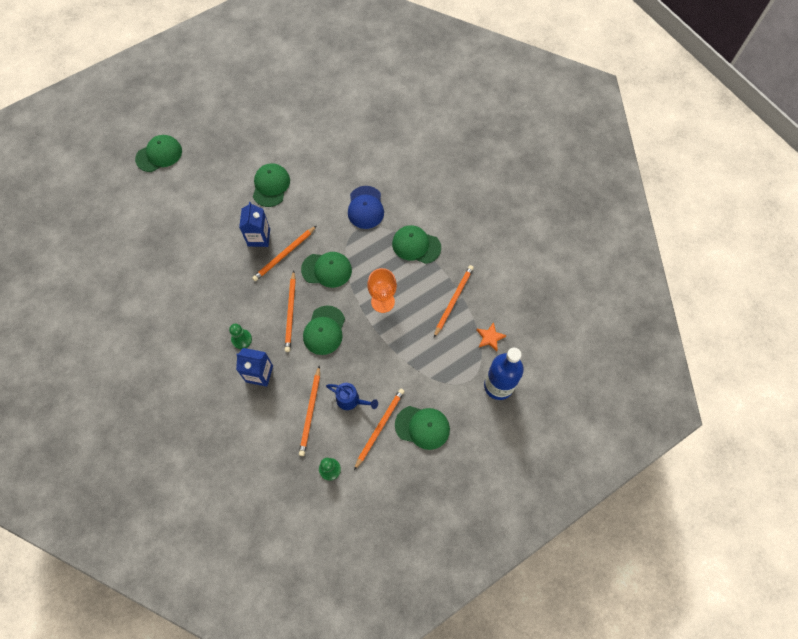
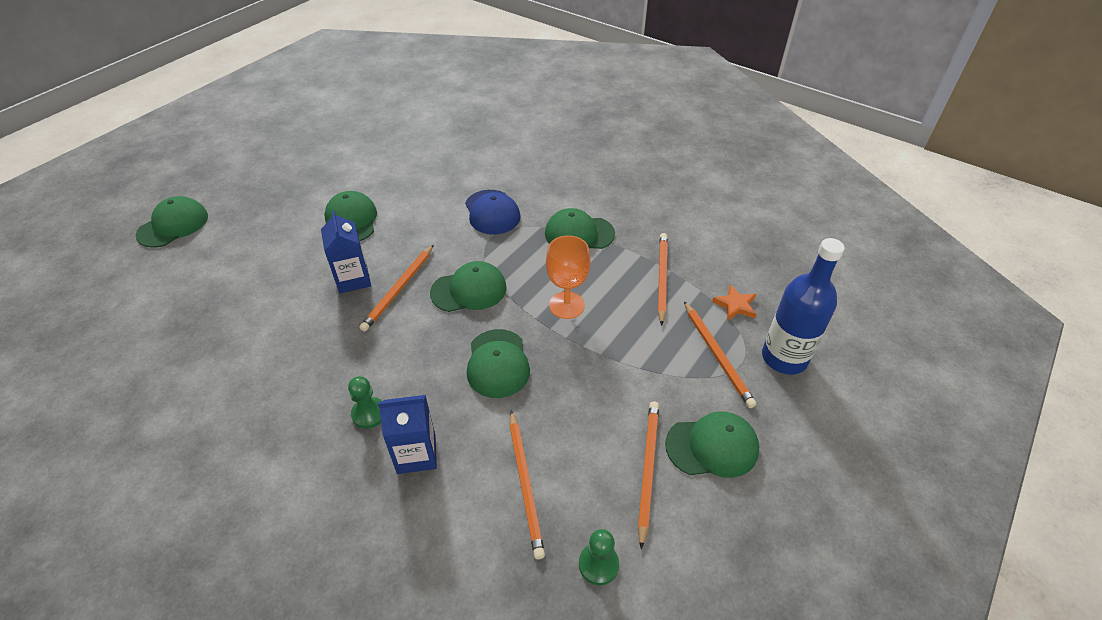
camera: 20 degrees left, 20 degrees down
(290, 313) = (436, 356): orange pencil -> orange pencil (717, 355)
(351, 400) = (583, 445): blue watering can -> none

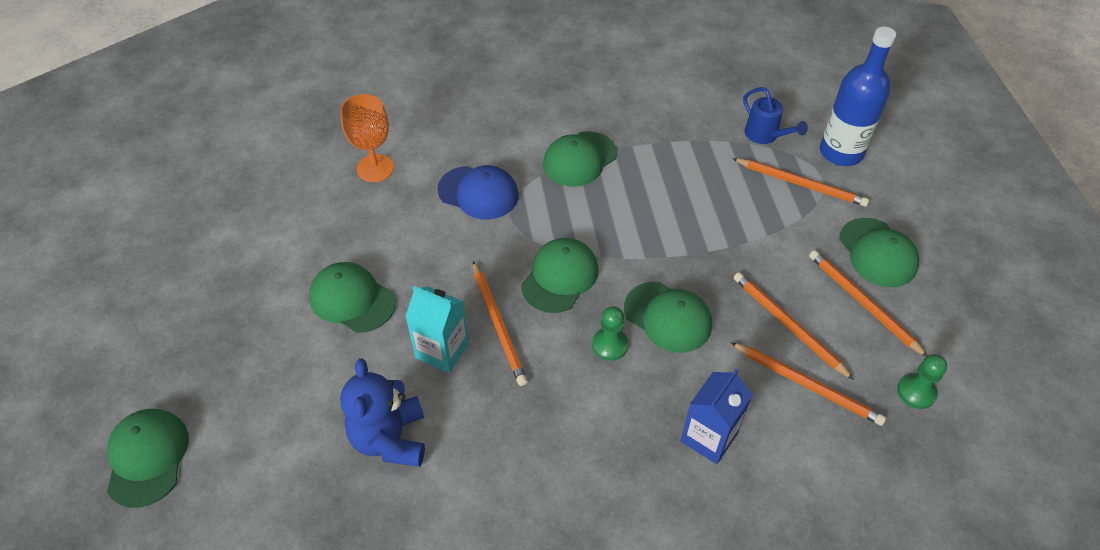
camera: 45 degrees left, 5 degrees up
(267, 302) = (390, 439): none -> blue teddy bear
(353, 279) = (442, 350): blue carton -> turquoise carton
(369, 414) = (629, 443): green pawn -> green pawn (610, 345)
(566, 305) = (653, 228): orange goblet -> orange goblet (375, 168)
(662, 278) = (690, 151): orange pencil -> orange pencil (788, 325)
(712, 446) = (877, 253): green cap -> green cap turned 120 degrees clockwise
(735, 305) = (765, 135): orange star -> blue watering can

